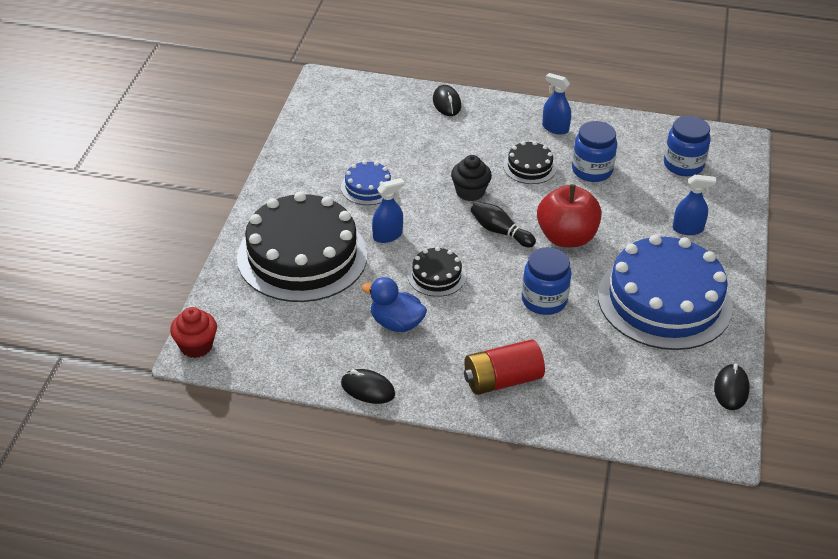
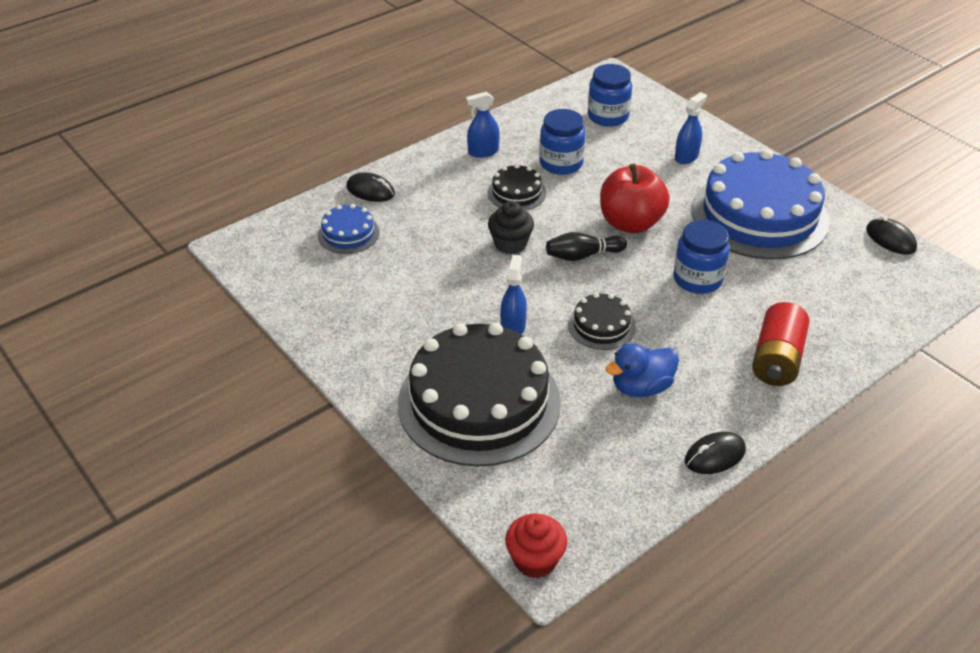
camera: 50 degrees left, 0 degrees up
(367, 187) = (428, 303): blue cake -> blue cake (348, 234)

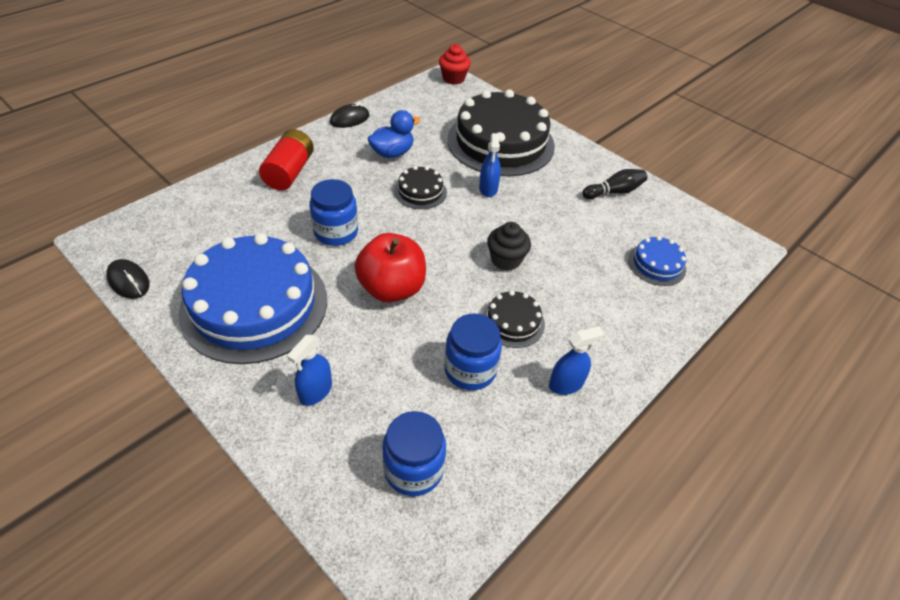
camera: 170 degrees right, 5 degrees up
(370, 191) = (664, 316): black mouse -> none
(582, 255) = (438, 251): black bowling pin -> black bowling pin (614, 192)

